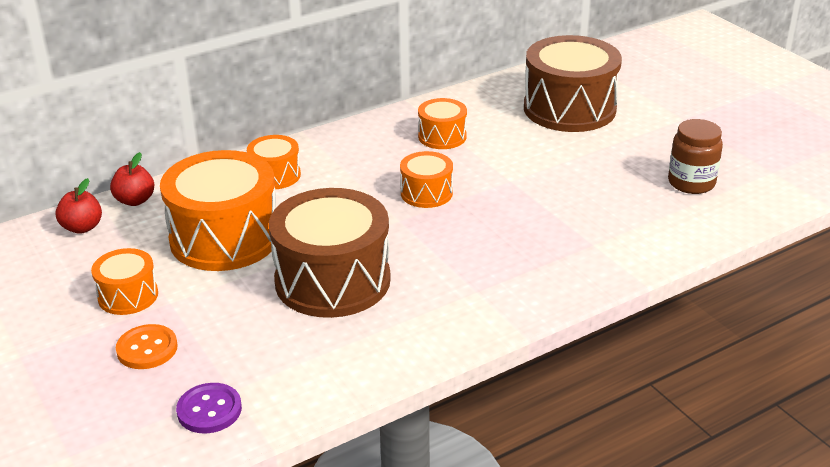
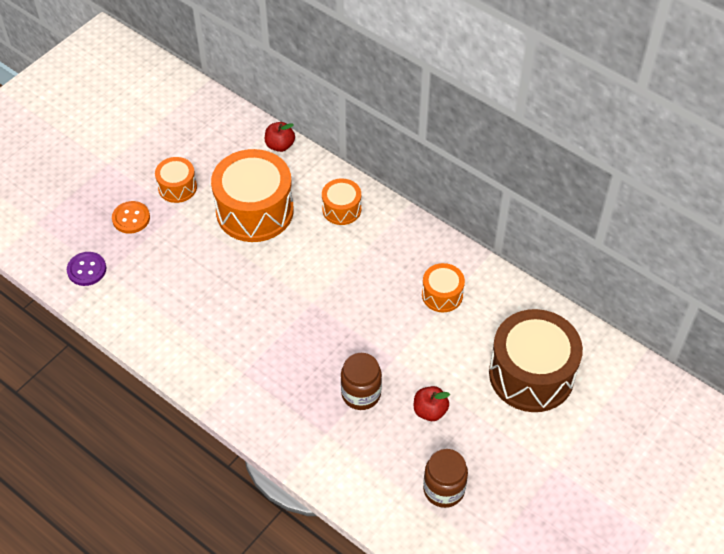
camera: 70 degrees right, 20 degrees up
(82, 227) = (239, 133): red apple -> red apple (430, 411)
(332, 280) = (227, 286): brown drum -> none
(426, 193) = (354, 308): orange drum -> none
(548, 210) = (361, 394): none -> brown jar

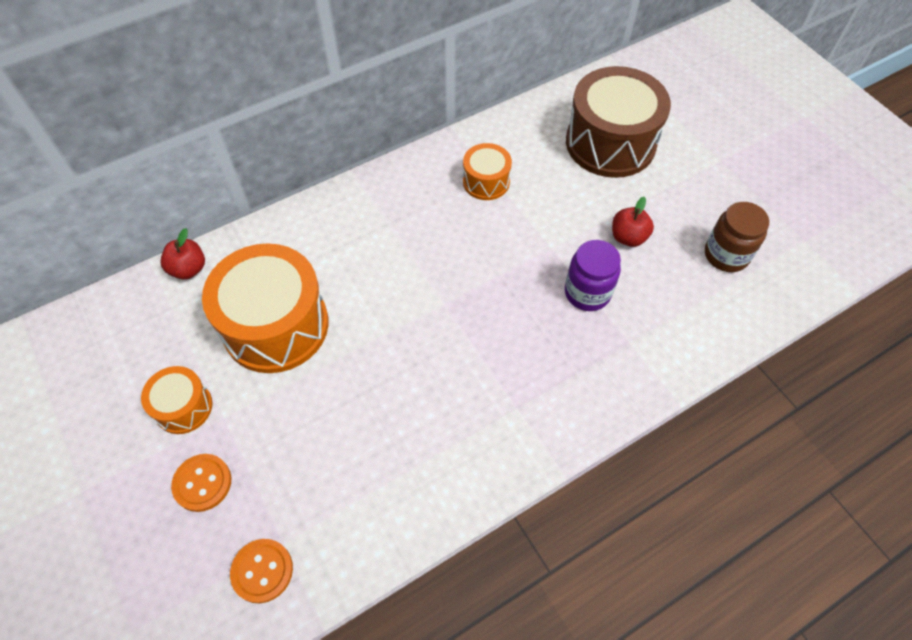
camera: 70 degrees left, 5 degrees up
(87, 270) = (262, 571): purple button -> orange button
(341, 209) = (324, 235): orange drum -> none
(361, 394) = (587, 292): brown jar -> purple jar

